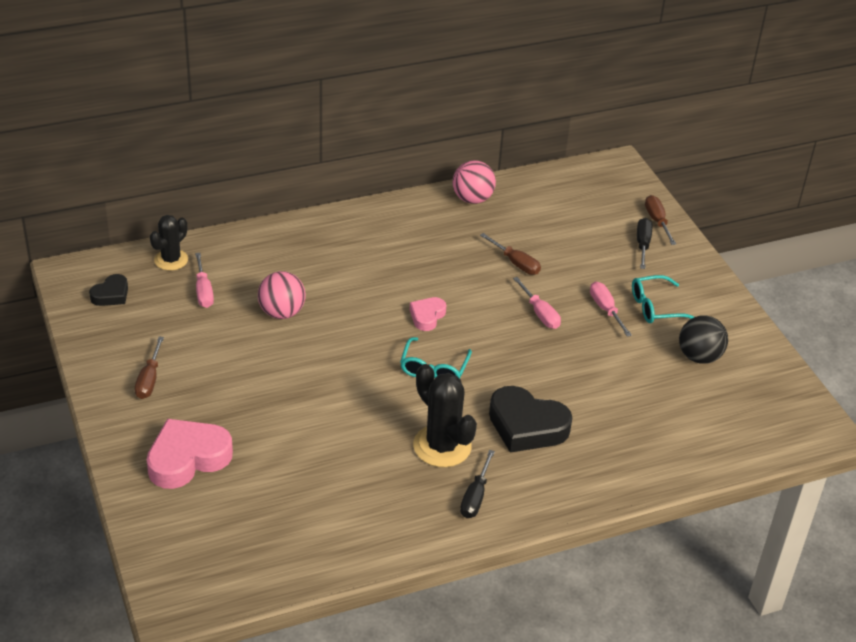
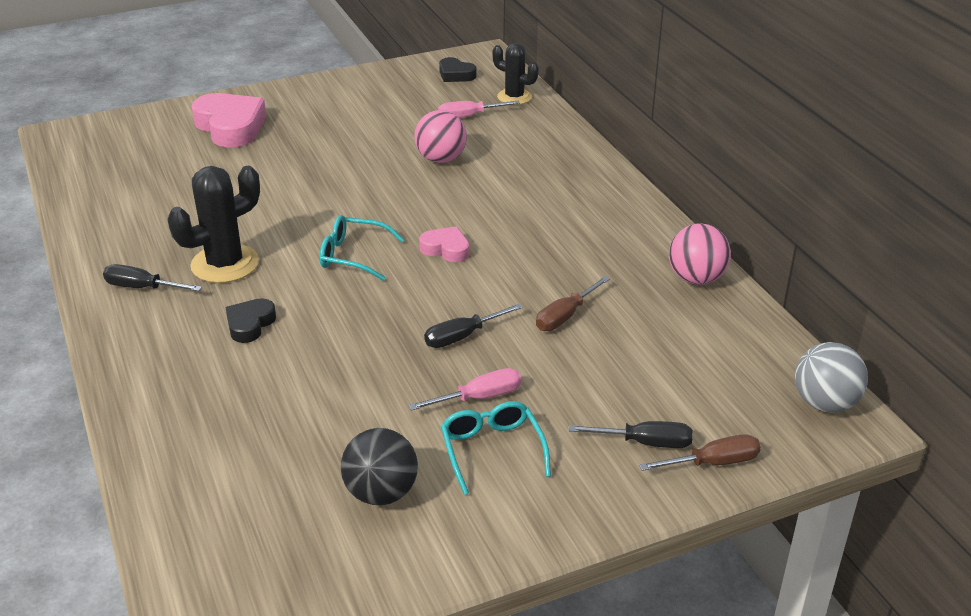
camera: 90 degrees right, 5 degrees down
(149, 380) = (336, 101): brown screwdriver -> none
(526, 426) = (250, 324): black heart -> black heart, size x0.54
(540, 314) = (462, 336): pink screwdriver -> black screwdriver
(601, 171) = (824, 403): none -> grey ball

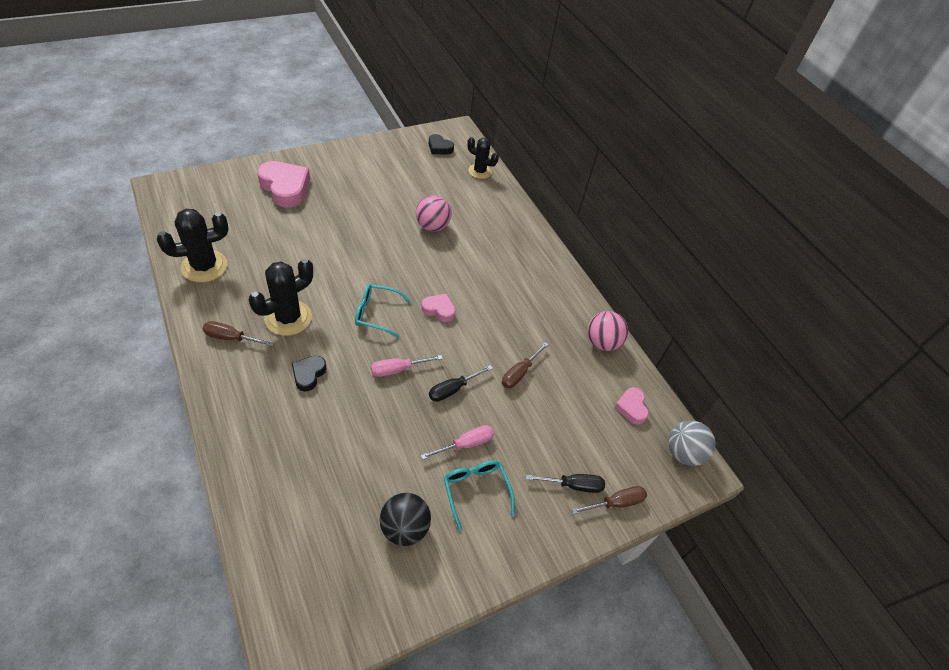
camera: 10 degrees left, 15 degrees up
(111, 213) = (204, 266): none -> black cactus
(141, 287) = (230, 338): black screwdriver -> brown screwdriver
(468, 116) = (449, 187): pink screwdriver -> pink screwdriver (397, 369)
(741, 352) = (631, 407): none -> pink heart

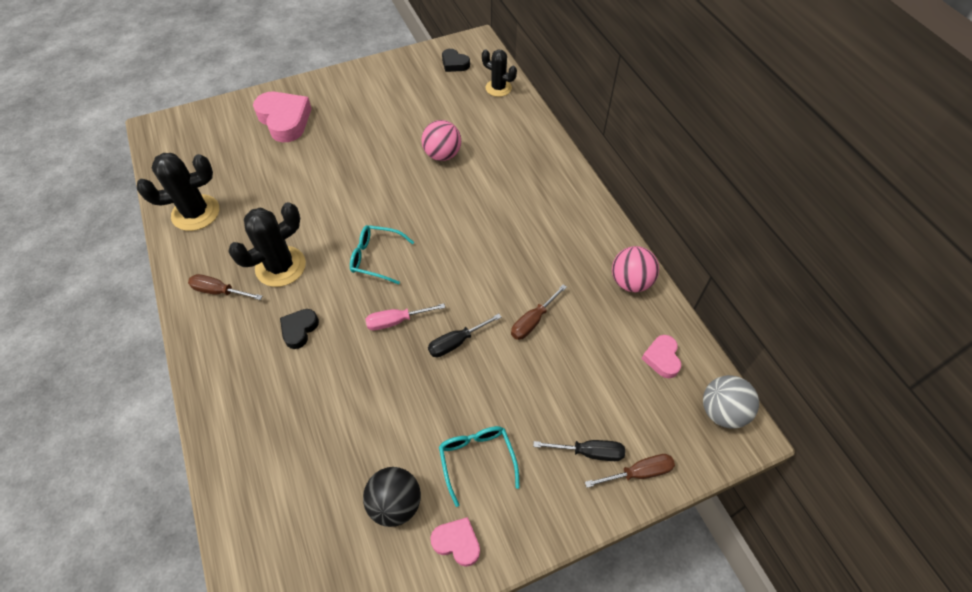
camera: 10 degrees right, 5 degrees up
(439, 309) = (445, 250): pink heart -> pink heart (457, 542)
(466, 444) = (468, 405): pink screwdriver -> none

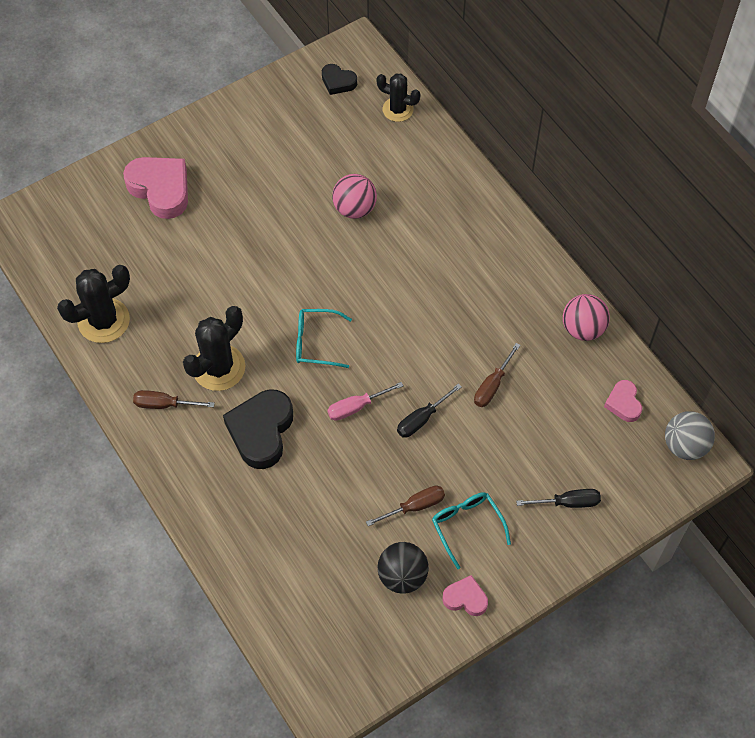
camera: 10 degrees left, 5 degrees up
(299, 330) = (261, 431): black heart -> black heart, size x1.86
(639, 472) = (615, 513): brown screwdriver -> brown screwdriver (415, 506)

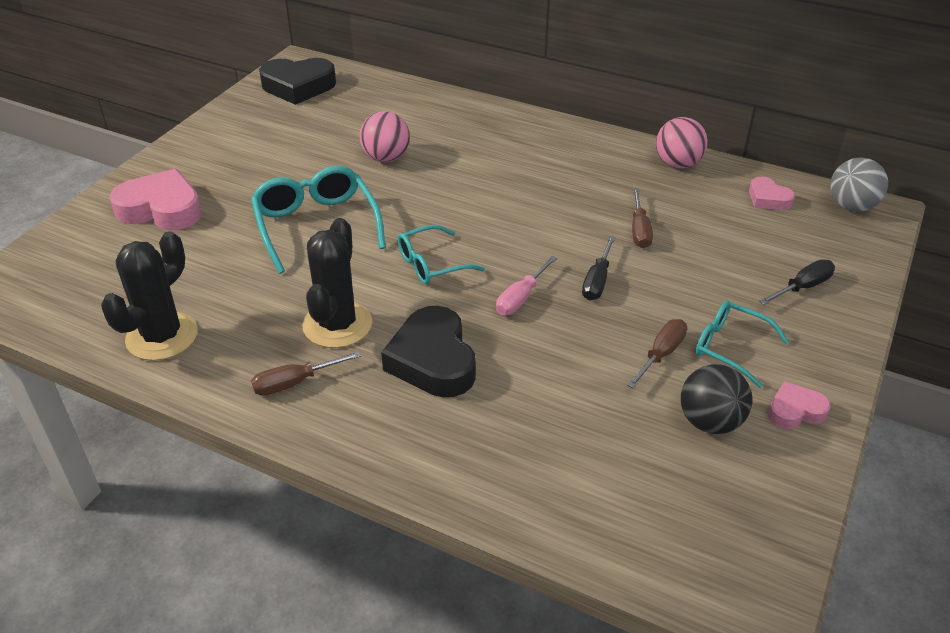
camera: 30 degrees left, 20 degrees down
(259, 261) = (316, 225): none -> turquoise glasses
(338, 82) = (298, 86): black heart -> black heart, size x1.86
(398, 109) = (371, 86): black cactus -> none

